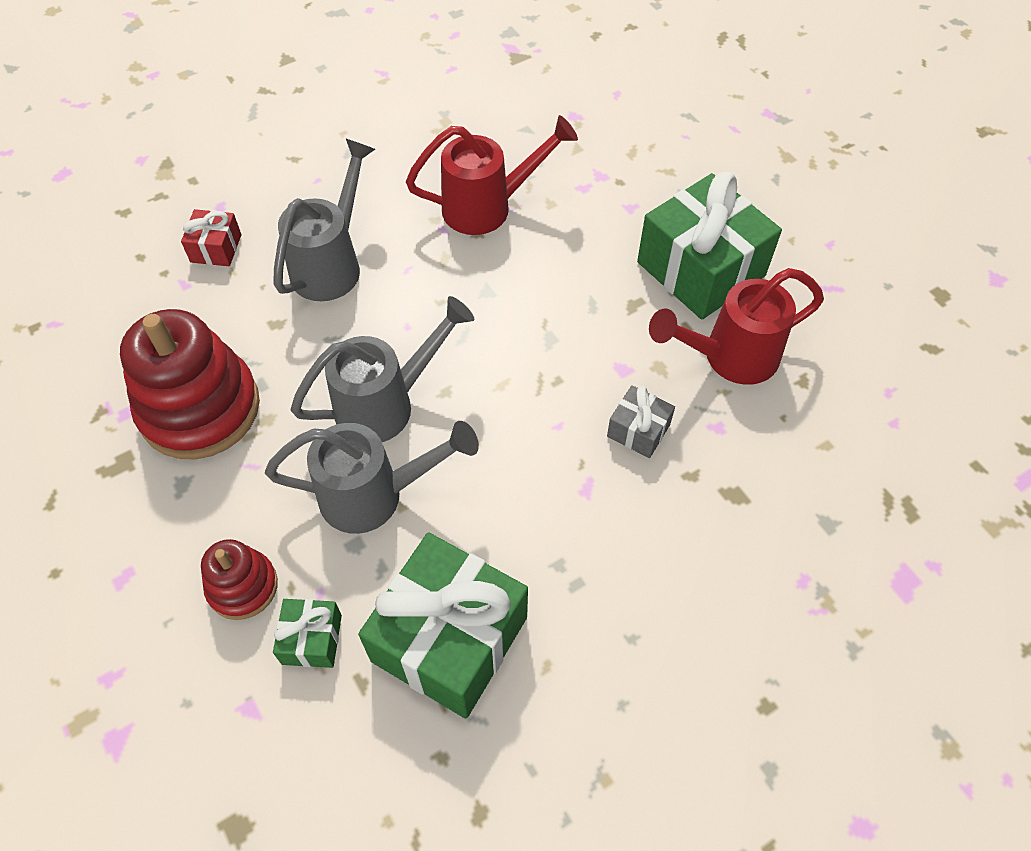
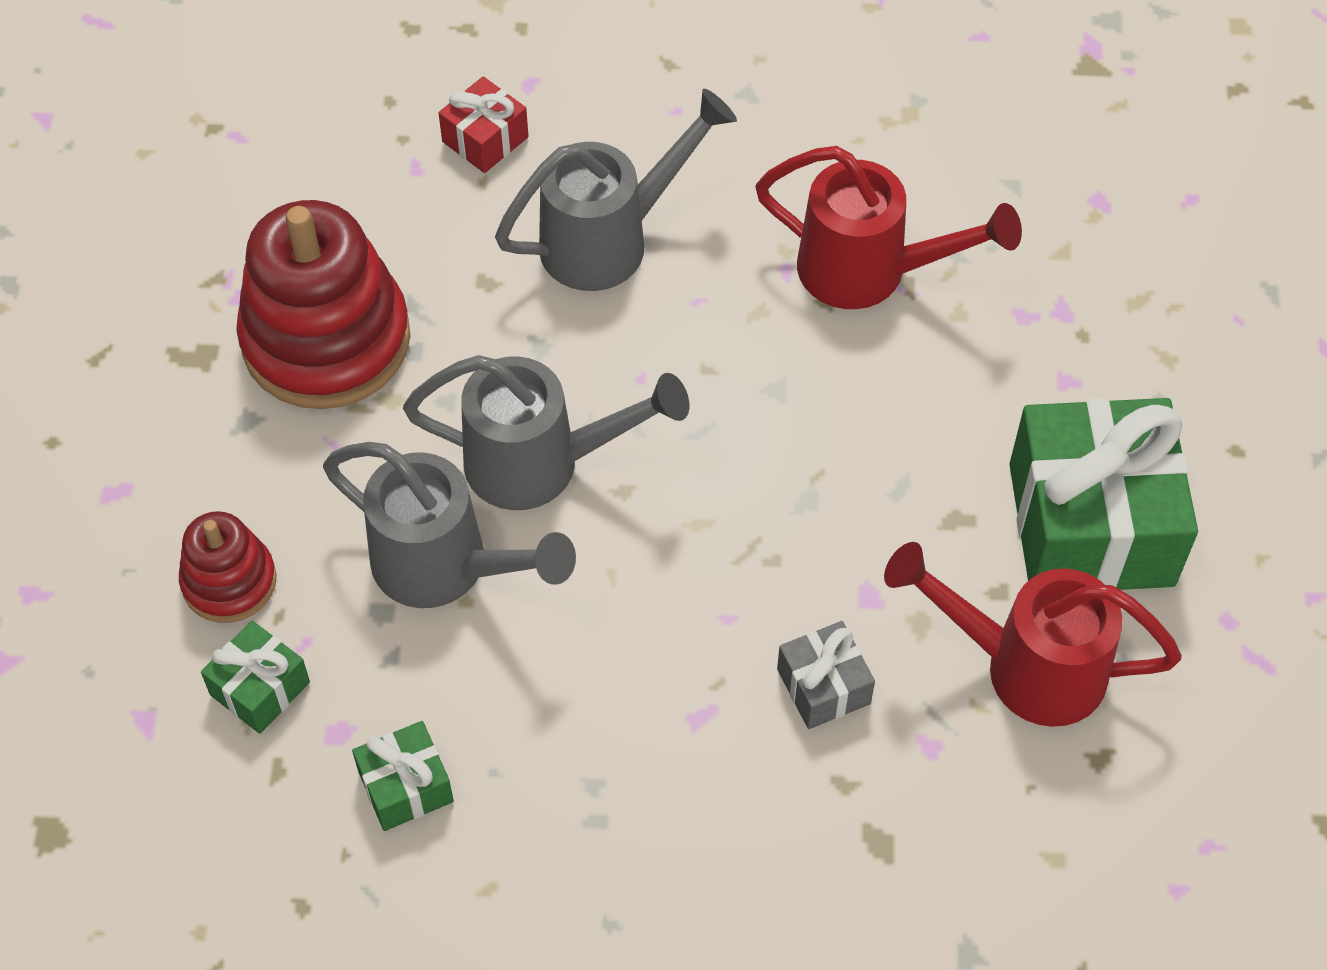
camera: 35 degrees right, 0 degrees up
(450, 639) = (406, 787): green gift -> green gift, size x0.46

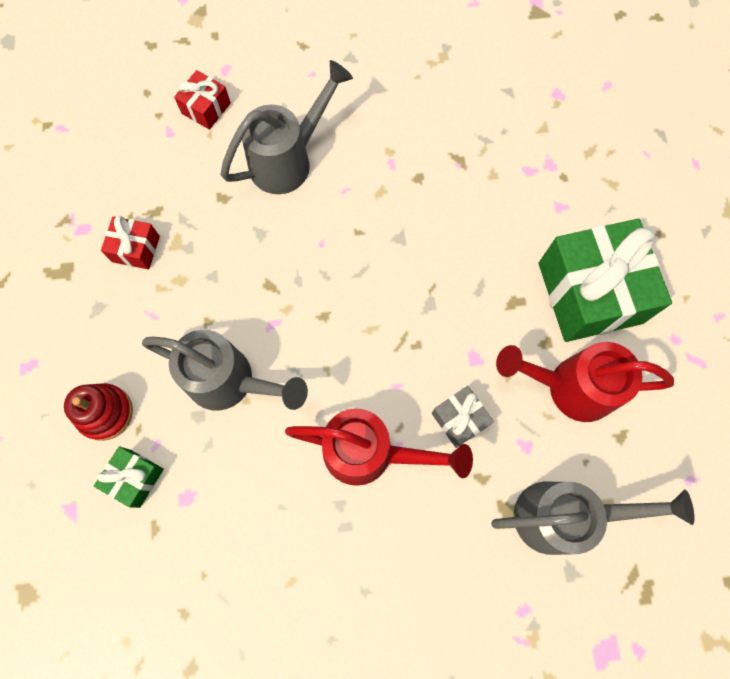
camera: 10 degrees left, 15 degrees up
(326, 340) = (136, 249): red stacking toy -> red gift
(406, 787) = (231, 526): green gift -> none
(542, 464) = (275, 307): grey watering can -> grey watering can (563, 516)
(870, 272) = (439, 157): red watering can -> red watering can (371, 453)

